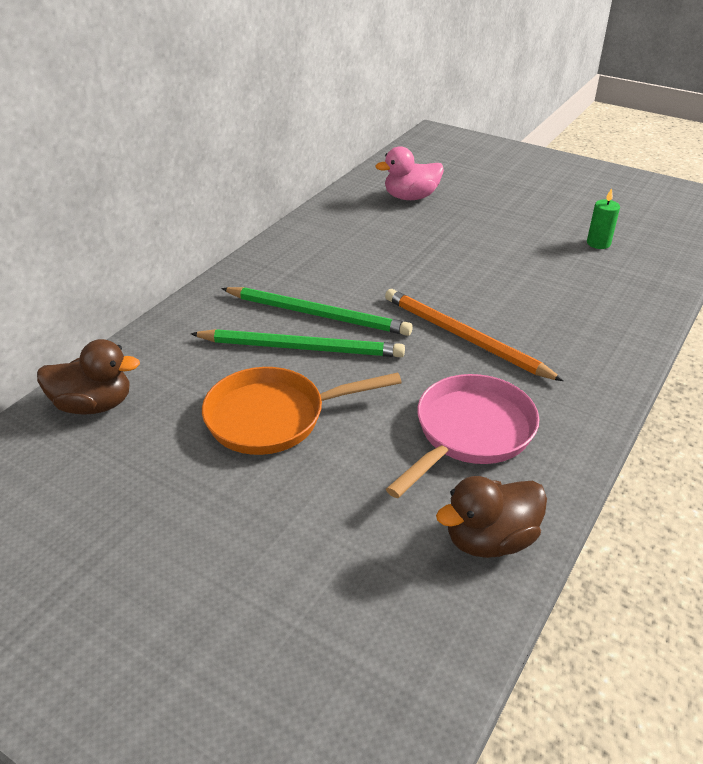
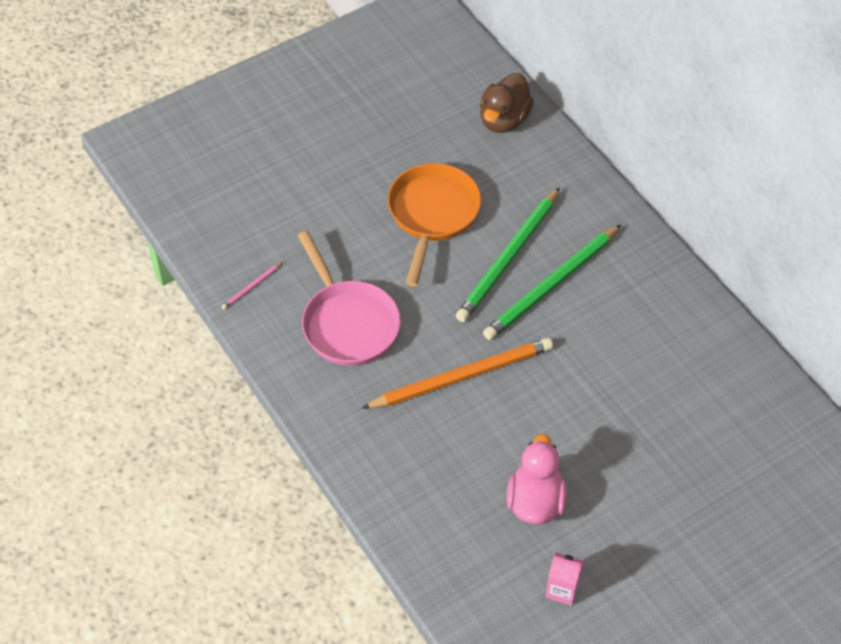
camera: 115 degrees right, 15 degrees up
(411, 197) = (752, 457): pink duck -> pink duck (535, 502)
(490, 539) = (251, 287): brown duck -> pink pencil
(598, 243) = (562, 589): green candle -> pink carton

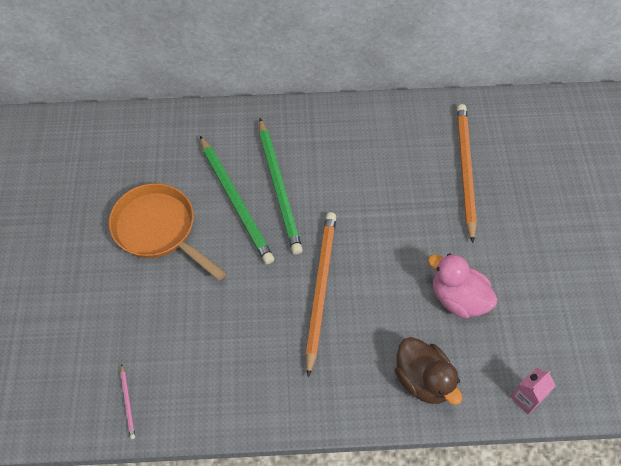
camera: 60 degrees left, 5 degrees up
(348, 323) = (217, 345): pink pan -> none
(504, 120) = (109, 137): brown duck -> brown duck (423, 380)
(562, 589) = (540, 321): pink carton -> pink carton (526, 398)
(703, 442) = (465, 170): none -> orange pencil

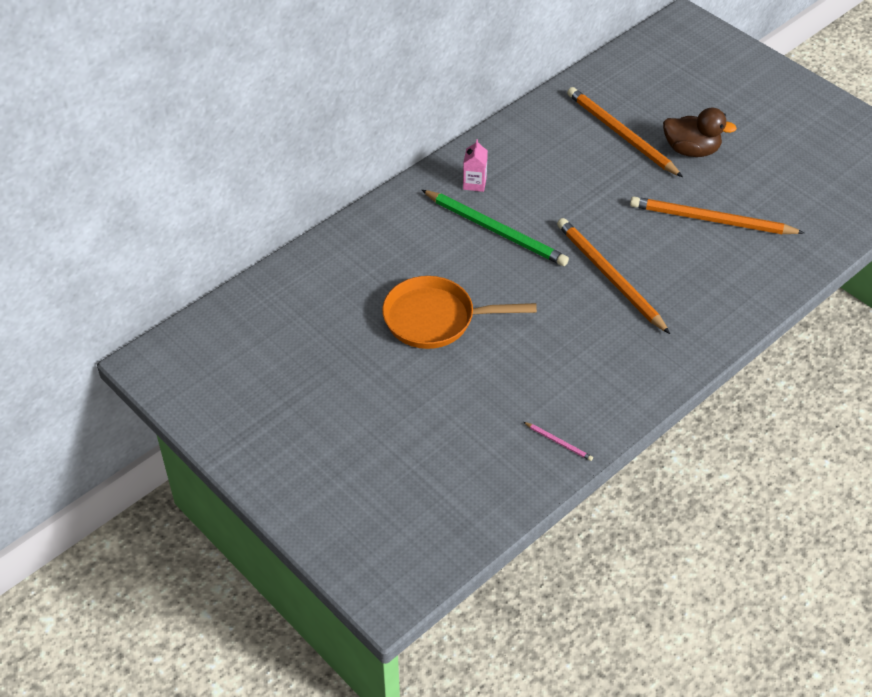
camera: 40 degrees left, 10 degrees down
(235, 201) = (473, 261): green pencil -> none
(423, 380) = (745, 284): brown duck -> brown duck (691, 150)
(458, 299) = (711, 220): pink duck -> orange pencil
(526, 398) = (820, 250): pink carton -> pink carton (474, 183)

